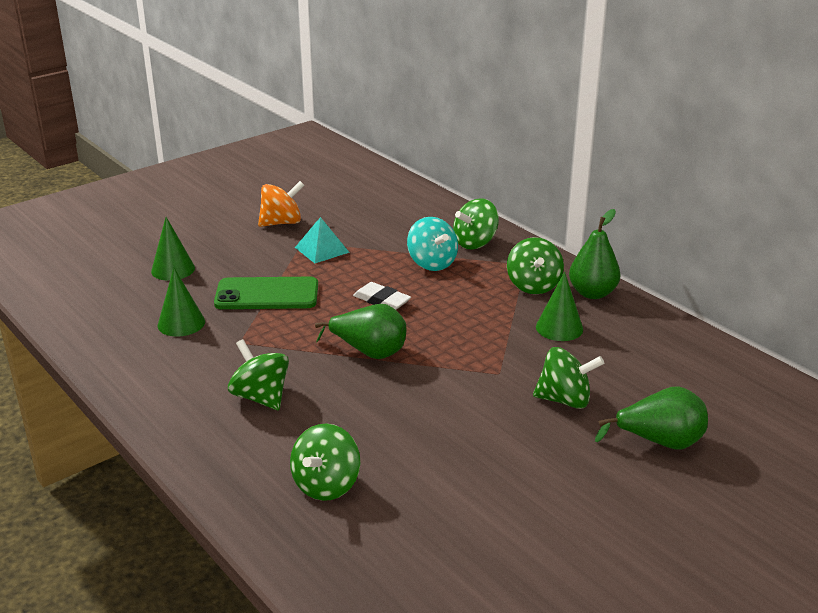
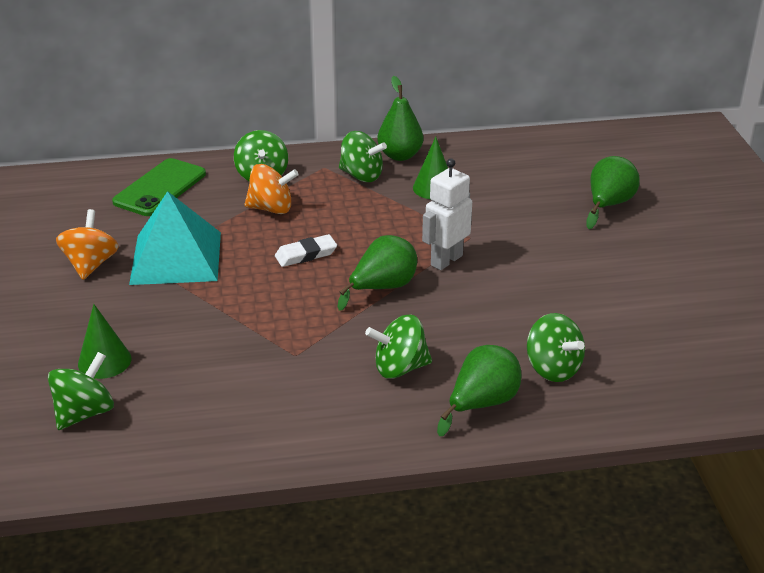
camera: 60 degrees left, 5 degrees up
(181, 323) = (223, 383): green cone -> none
(241, 457) = (482, 404): none -> green pear
(267, 294) = (225, 314): green phone -> green phone (160, 188)
(321, 249) = (176, 258): turquoise pyramid -> turquoise pyramid, size x1.90
(432, 263) = (271, 208): turquoise spinning top -> orange spinning top
(445, 371) = (446, 260): none -> white robot
(565, 400) = (530, 222): green spinning top -> green spinning top (85, 413)

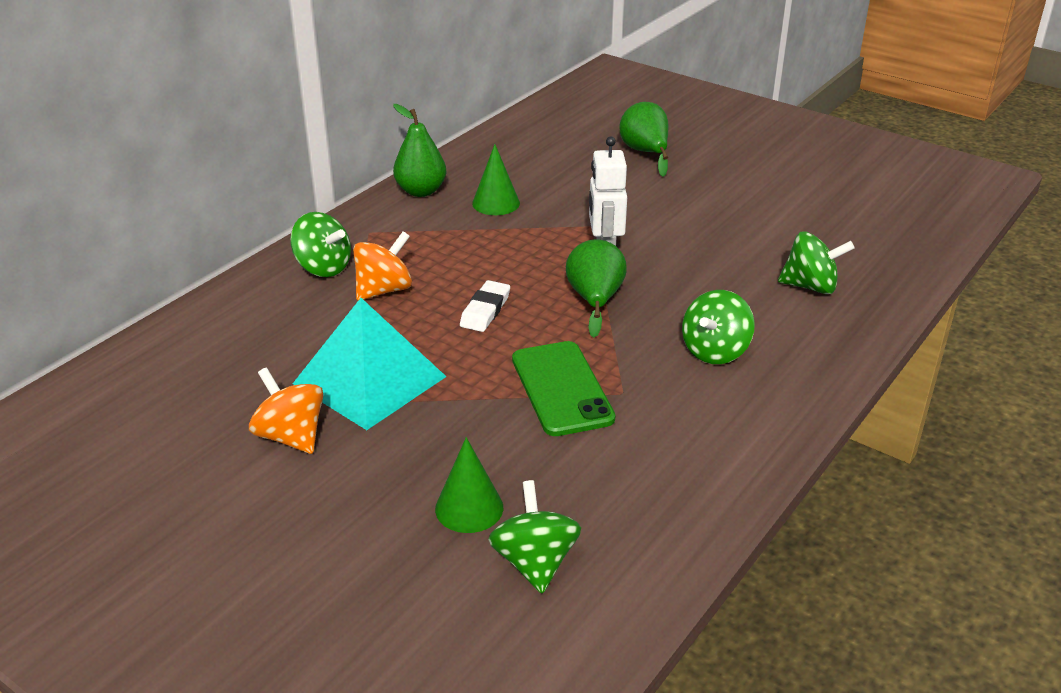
camera: 45 degrees left, 0 degrees up
(160, 188) = (235, 330): green phone -> green phone (562, 388)
(361, 175) = (416, 223): green spinning top -> none
(482, 404) = (812, 339): green pear -> none

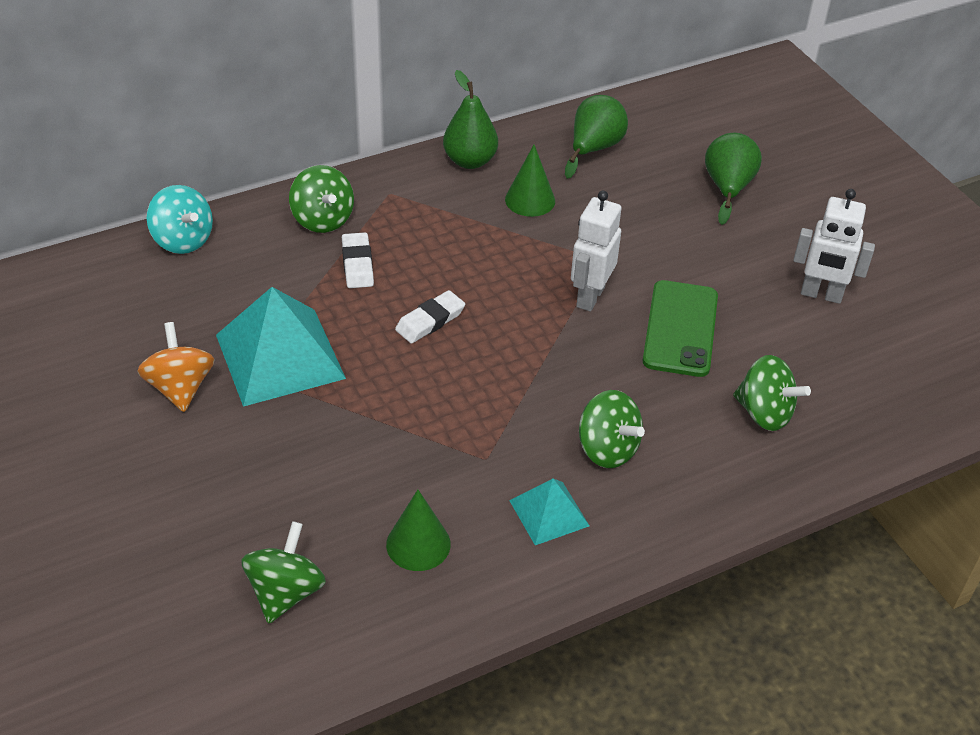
camera: 25 degrees right, 10 degrees up
(198, 322) = (183, 240): none -> turquoise spinning top
(384, 290) = (357, 264): orange spinning top -> white eraser
(469, 508) = (271, 518): green cone -> green cone (418, 544)
(562, 388) = (435, 432): green phone -> green phone (680, 329)
(595, 300) = (538, 348): green pear -> green pear (594, 149)
(711, 412) = (549, 513): none -> turquoise pyramid
(715, 351) = (607, 449): green spinning top -> green spinning top turned 105 degrees counterclockwise
(778, 199) = (821, 295): none -> white robot

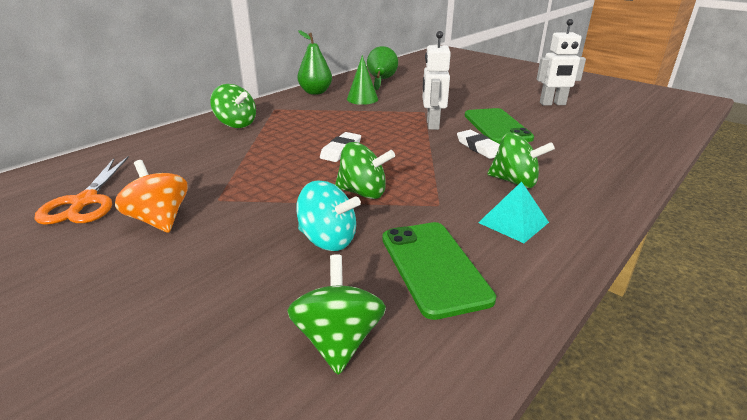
camera: 20 degrees left, 15 degrees down
(113, 333) = (85, 202): none -> orange scissors
(183, 240) = (134, 147): turquoise spinning top -> turquoise spinning top (328, 240)
(280, 356) = (239, 186): turquoise pyramid -> none
(357, 264) = (272, 137): white eraser -> white eraser (479, 147)
(418, 544) = (433, 267): green cone -> green phone
(727, 188) = (463, 81): green pear -> none
(764, 413) = (584, 148): green spinning top -> green spinning top (363, 192)

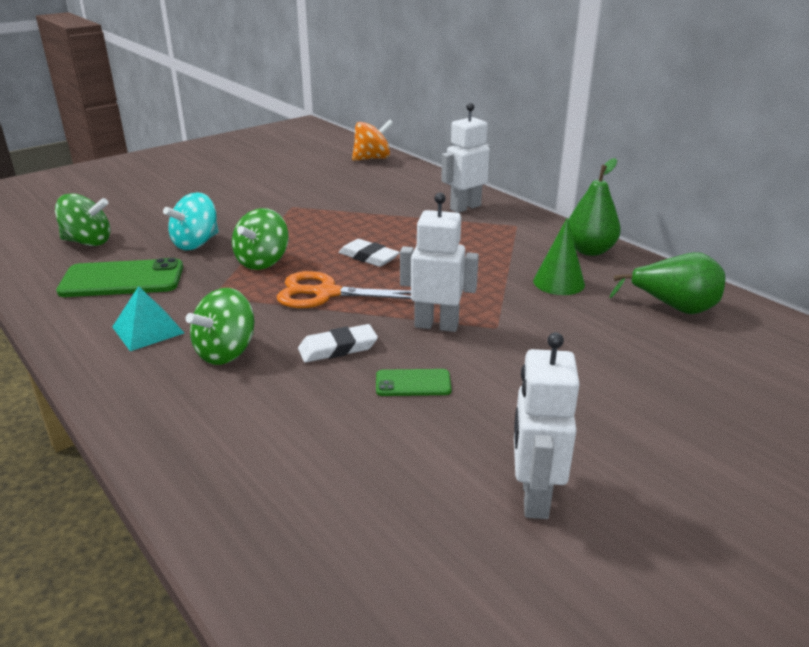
camera: 100 degrees right, 0 degrees up
(85, 202) = (316, 169): orange scissors -> orange scissors (326, 293)
(159, 220) = (272, 191): orange spinning top -> orange spinning top (372, 158)
(236, 124) = (465, 207): green spinning top -> white robot
(497, 126) = (413, 383): green phone -> green phone, size x0.52

